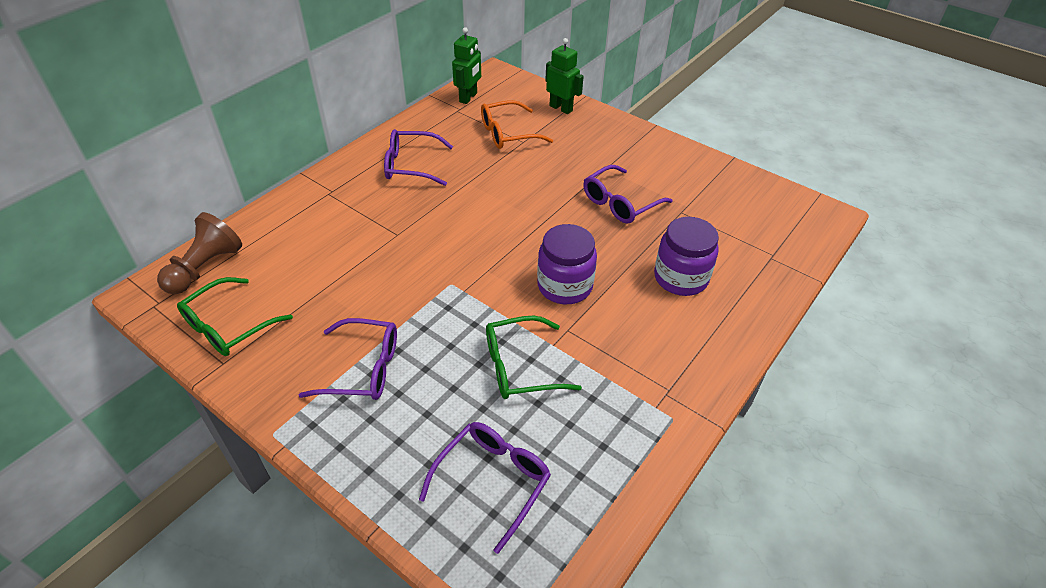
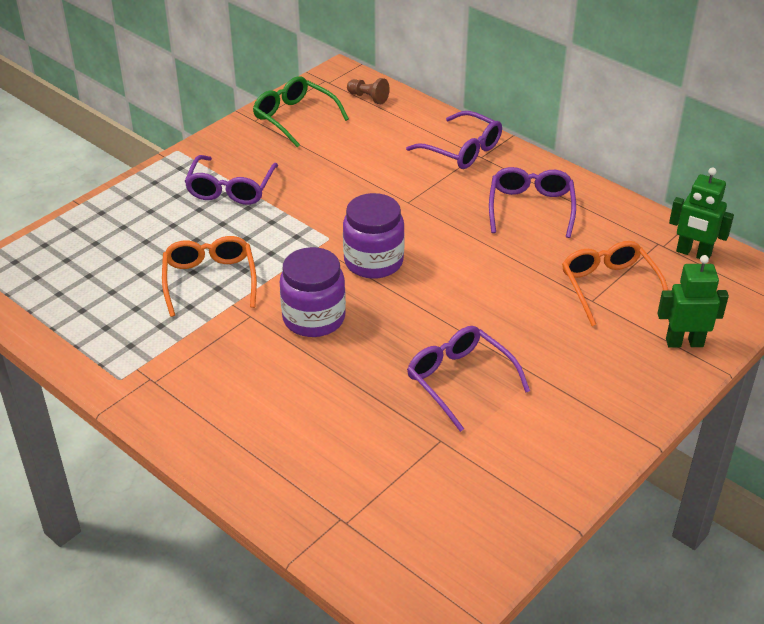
camera: 95 degrees right, 5 degrees down
(205, 268) = (368, 98): brown pawn -> brown pawn, size x0.56
(492, 481) = (94, 260): purple glasses -> purple glasses (462, 150)
(520, 367) = (210, 280): green glasses -> orange glasses
(561, 108) = (684, 342): green robot -> green robot turned 135 degrees counterclockwise
(680, 278) = (313, 417): purple jar -> purple jar (373, 261)

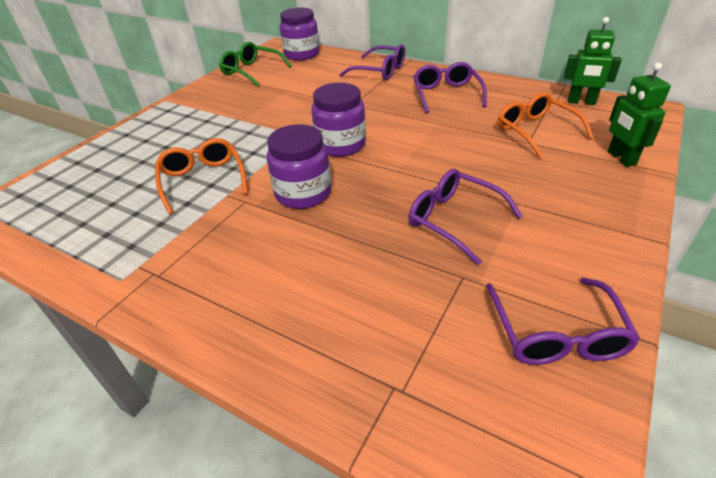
camera: 10 degrees left, 0 degrees up
(231, 189) = (211, 117): purple glasses -> purple glasses (556, 334)
(368, 98) = (302, 54): brown pawn -> purple jar
(684, 342) = (621, 158): green robot -> green robot turned 90 degrees counterclockwise

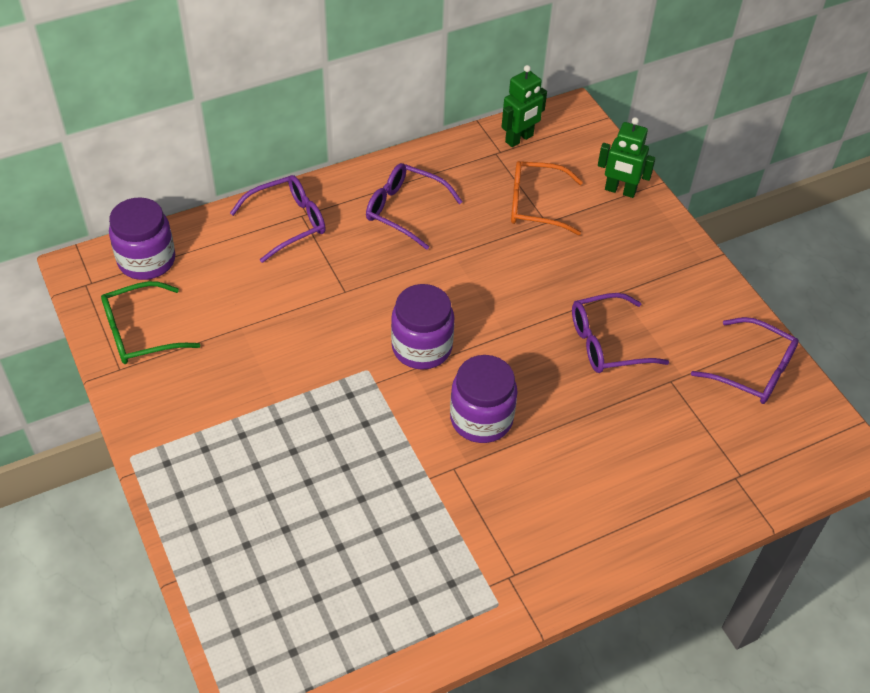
camera: 60 degrees left, 10 degrees up
(203, 180) = (383, 487): orange glasses -> none

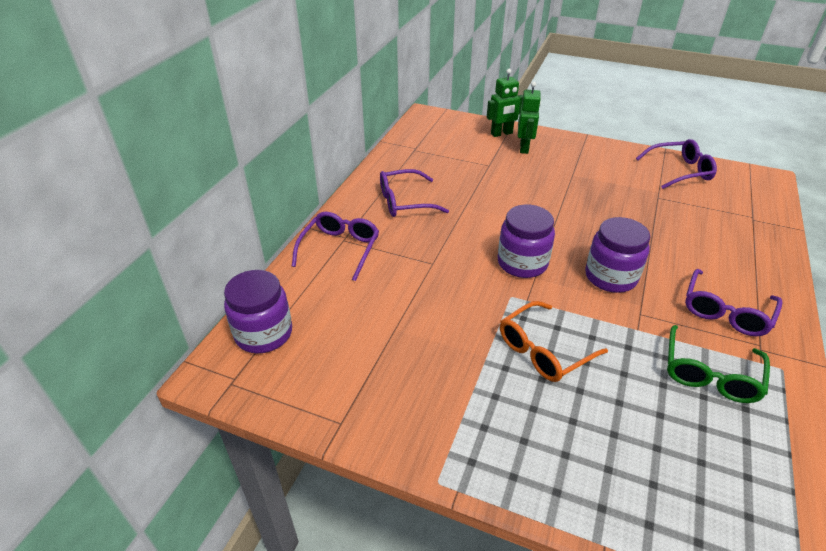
camera: 40 degrees left, 10 degrees down
(140, 333) = (324, 385): green glasses -> green glasses (710, 374)
(519, 139) = (417, 138): green robot -> green robot (524, 148)
(535, 205) = (471, 161): orange glasses -> orange glasses (543, 350)
(607, 343) = (605, 199): purple glasses -> purple glasses (726, 311)

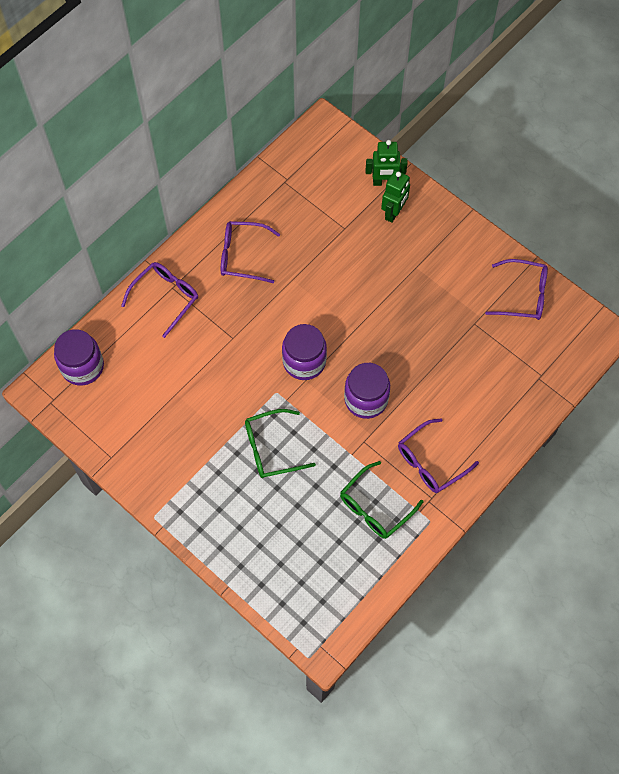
camera: 20 degrees right, 25 degrees up
(543, 350) = (271, 448): orange glasses -> green glasses

